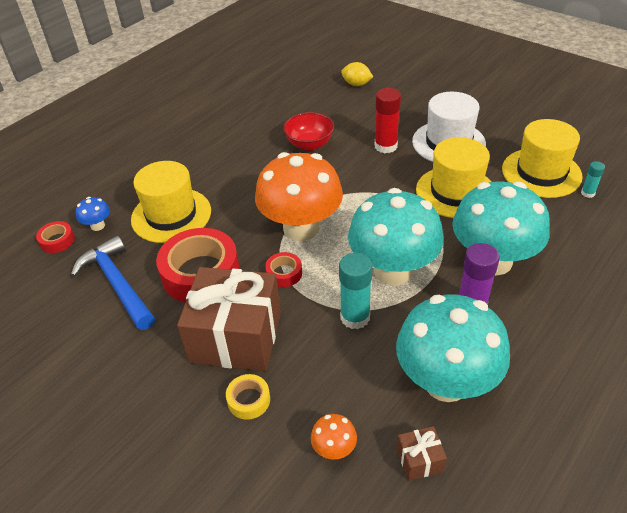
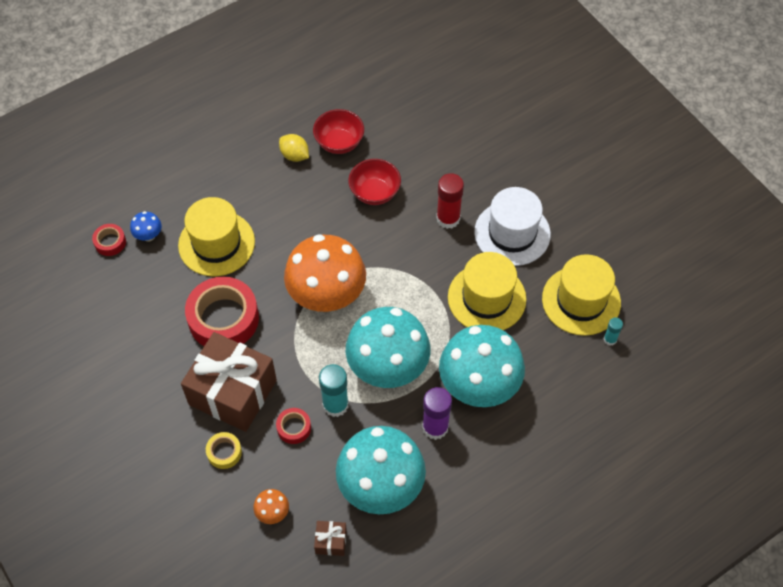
camera: 15 degrees right, 15 degrees up
(117, 284) = (151, 307): blue hammer -> none
(260, 120) = (339, 143): none -> red bowl
(284, 273) = (294, 341): red tape -> red tape (294, 428)
(356, 84) = (458, 119): yellow lemon -> yellow lemon (294, 155)

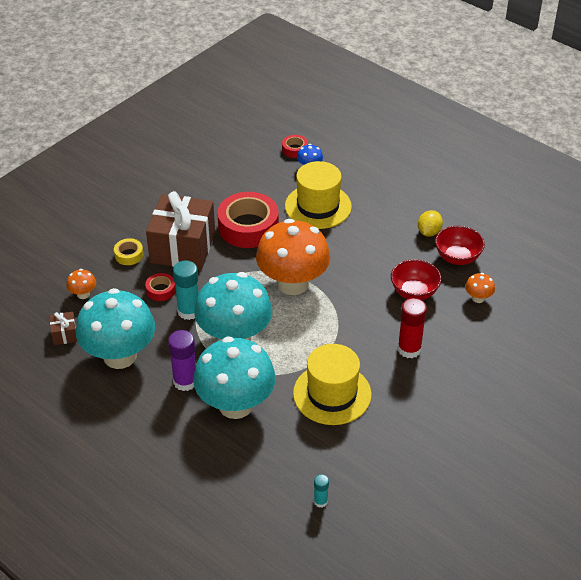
camera: 75 degrees right, 15 degrees down
(399, 143) = (478, 298): none -> orange mushroom
(512, 233) = (414, 400): white hat -> none
(581, 300) = (357, 469): yellow hat -> none

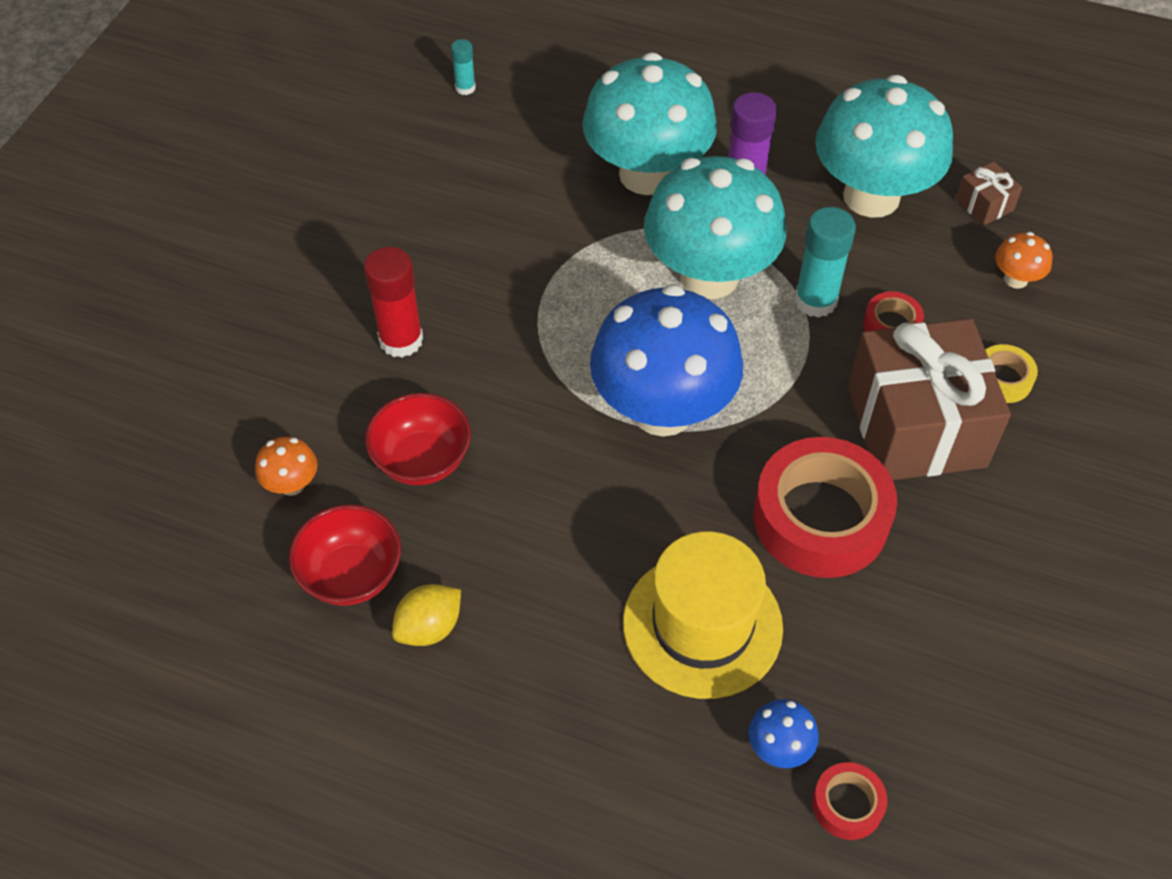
camera: 160 degrees right, 10 degrees up
(293, 283) = (662, 410): orange mushroom -> blue mushroom
(332, 394) = (506, 229): yellow hat -> none
(429, 232) = (429, 627): yellow lemon -> yellow lemon turned 45 degrees clockwise

